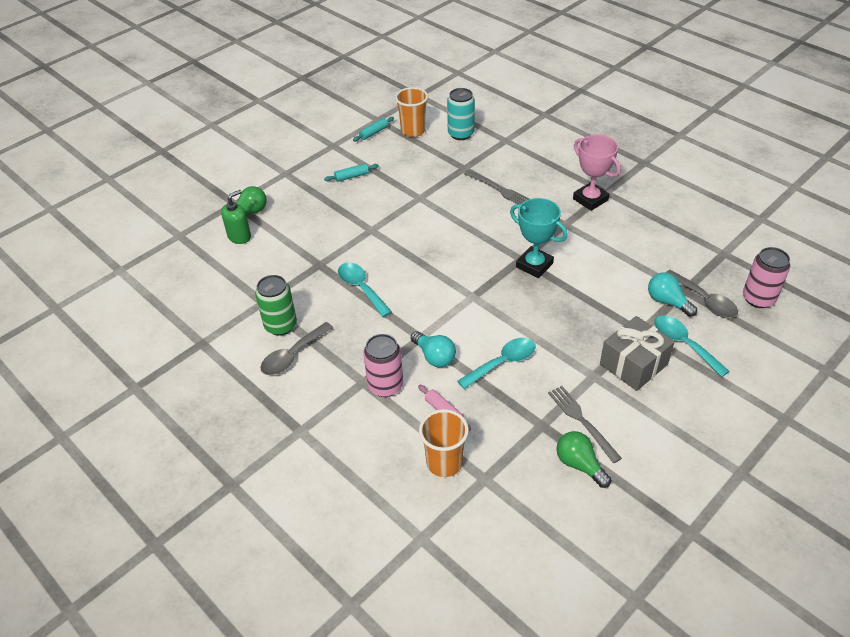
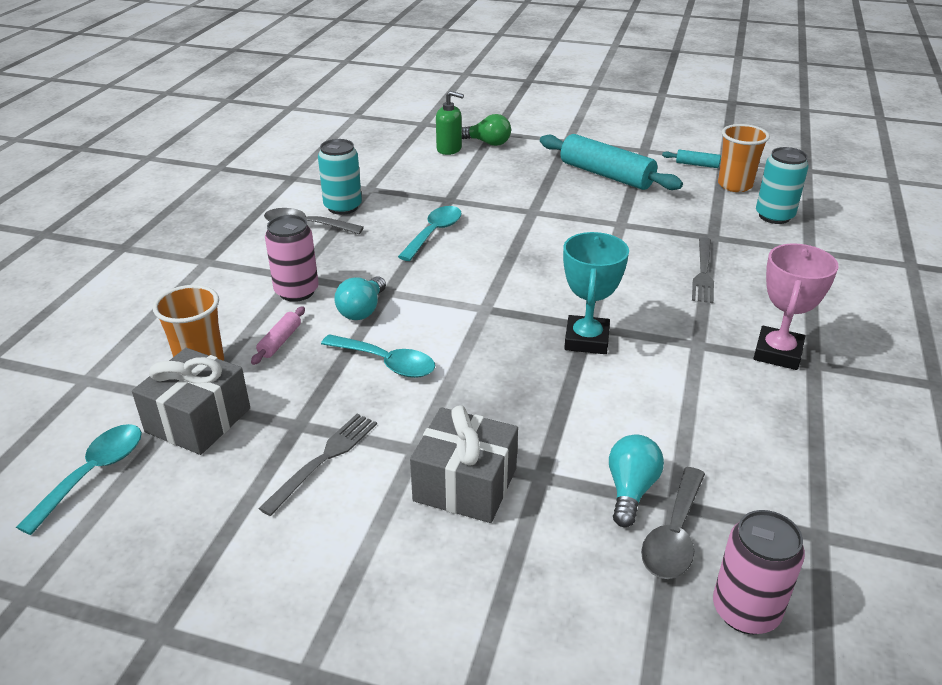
camera: 60 degrees right, 10 degrees down
(280, 325) = (343, 207): green can -> turquoise can
(352, 176) = (606, 175): turquoise rolling pin -> turquoise rolling pin, size x2.24
(509, 477) = (198, 420): none -> grey gift
(579, 465) = (243, 477): green light bulb -> none
(684, 344) = (550, 533): turquoise spoon -> turquoise spoon (93, 474)

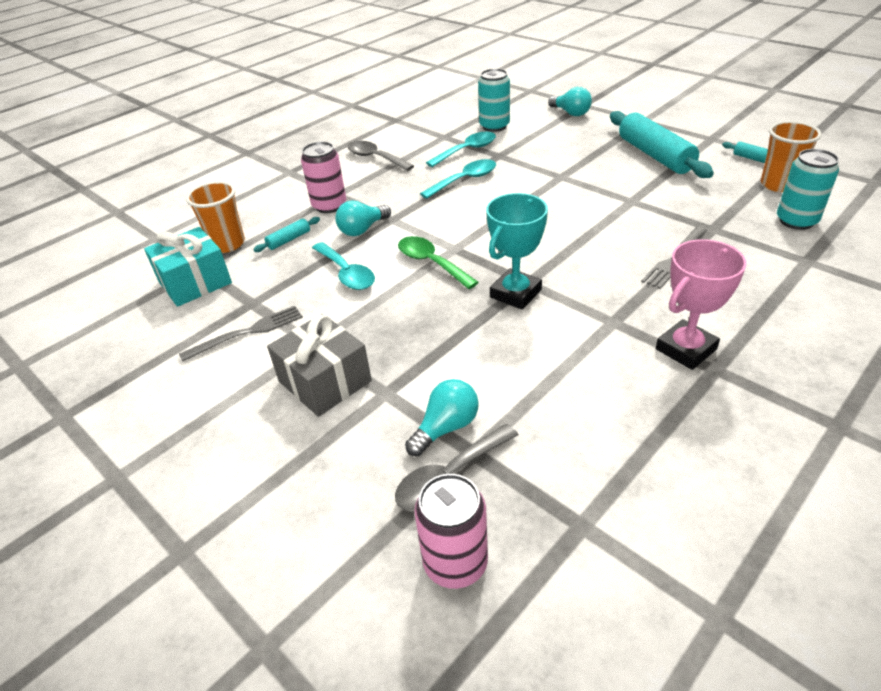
camera: 30 degrees right, 5 degrees up
(93, 474) = (110, 301): turquoise spoon -> turquoise spoon (466, 151)
(198, 420) = (195, 282): grey gift -> turquoise gift
(280, 341) = (289, 240): pink rolling pin -> turquoise rolling pin
(343, 207) = (413, 148): turquoise can -> turquoise can (494, 126)
(449, 149) = (534, 114): green soap dispenser -> none
(473, 329) = (431, 263): none -> green spoon
(488, 143) = (571, 113): green light bulb -> turquoise light bulb

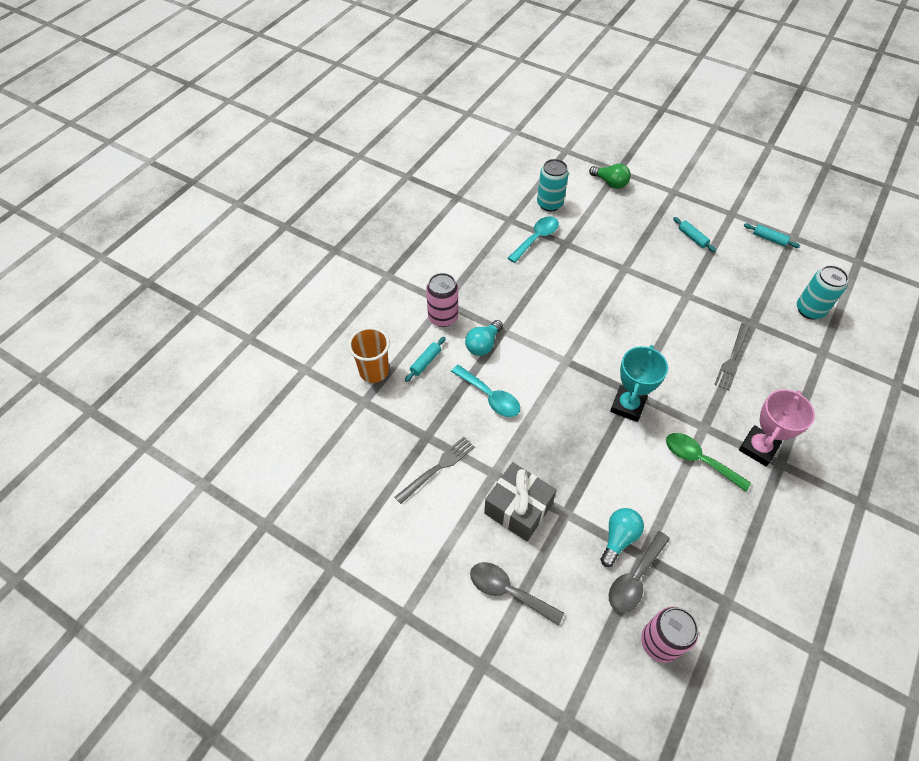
camera: 15 degrees left, 15 degrees up
(195, 282) = (367, 418): turquoise gift -> none
(375, 158) = (459, 252): grey spoon -> grey spoon (508, 591)
(431, 263) = (553, 379): green spoon -> green spoon (699, 460)
(464, 180) = (547, 278): turquoise spoon -> none
(571, 113) = (610, 183): turquoise light bulb -> green light bulb
(655, 155) = (692, 238): turquoise rolling pin -> turquoise rolling pin, size x0.45
(778, 184) = (791, 269): orange cup -> none

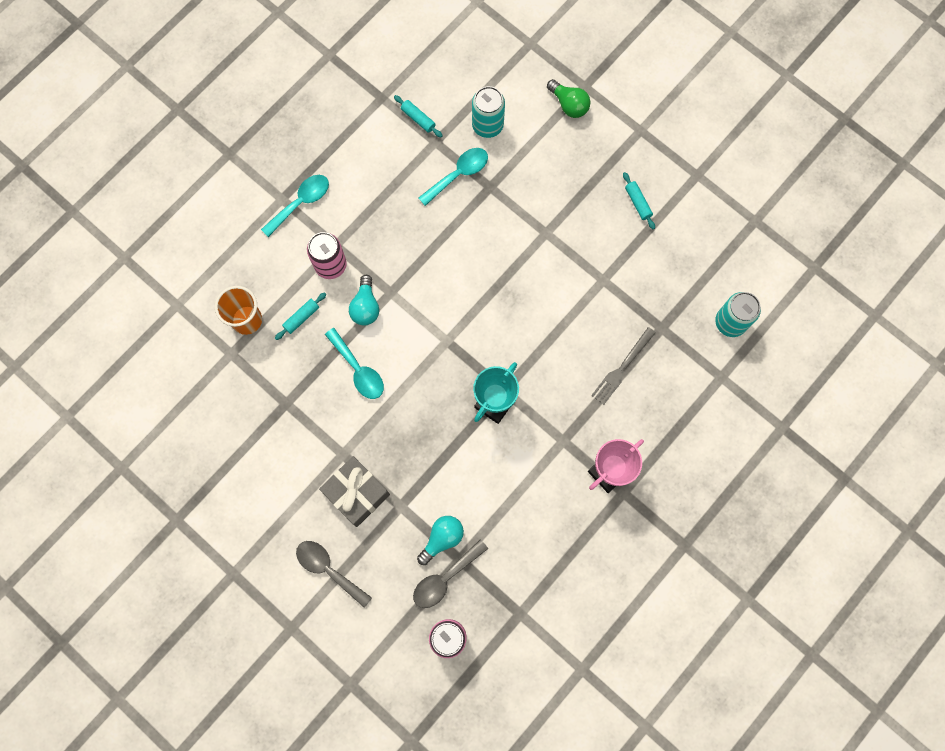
camera: 10 degrees right, 20 degrees up
(405, 276) = (300, 203): none -> turquoise spoon
(437, 468) = (290, 439): grey fork -> none
(483, 345) = (365, 307): turquoise light bulb -> turquoise light bulb turned 45 degrees counterclockwise
(699, 460) = (545, 475): green spoon -> none
(769, 239) = (726, 219): turquoise rolling pin -> turquoise rolling pin (418, 119)

